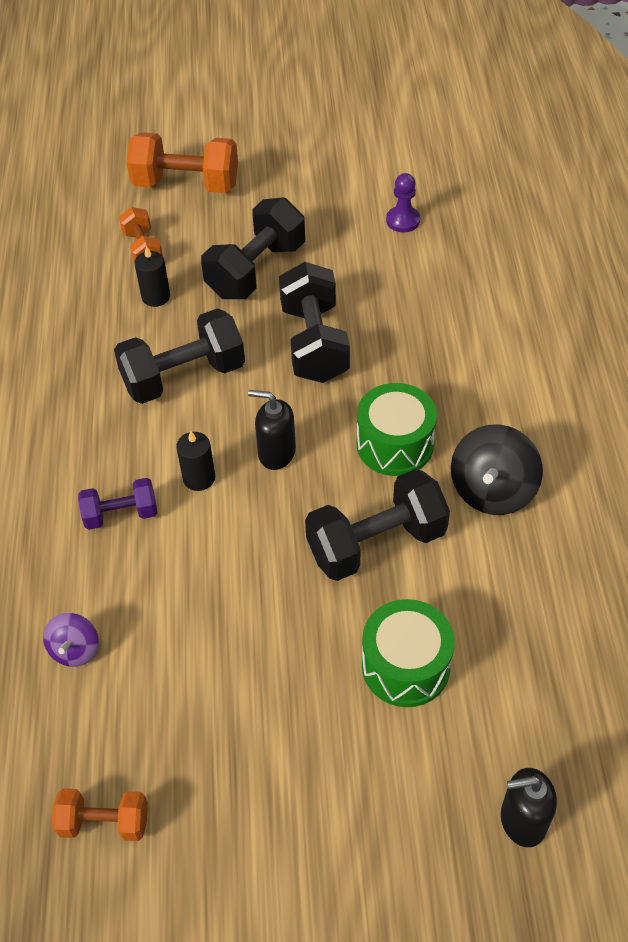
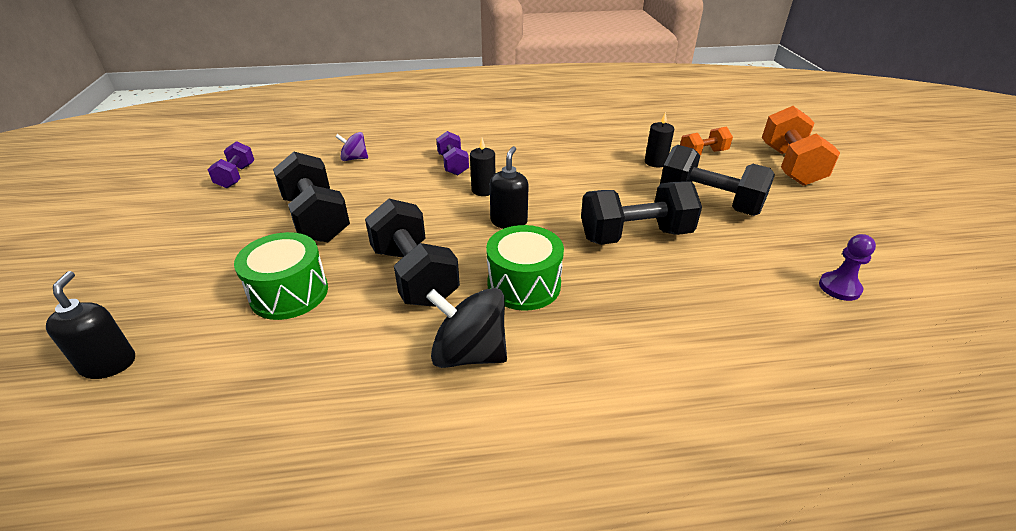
camera: 85 degrees right, 15 degrees down
(104, 822) = (236, 176): orange dumbbell -> purple dumbbell
(184, 376) = (579, 178): black dumbbell -> black dumbbell (316, 219)

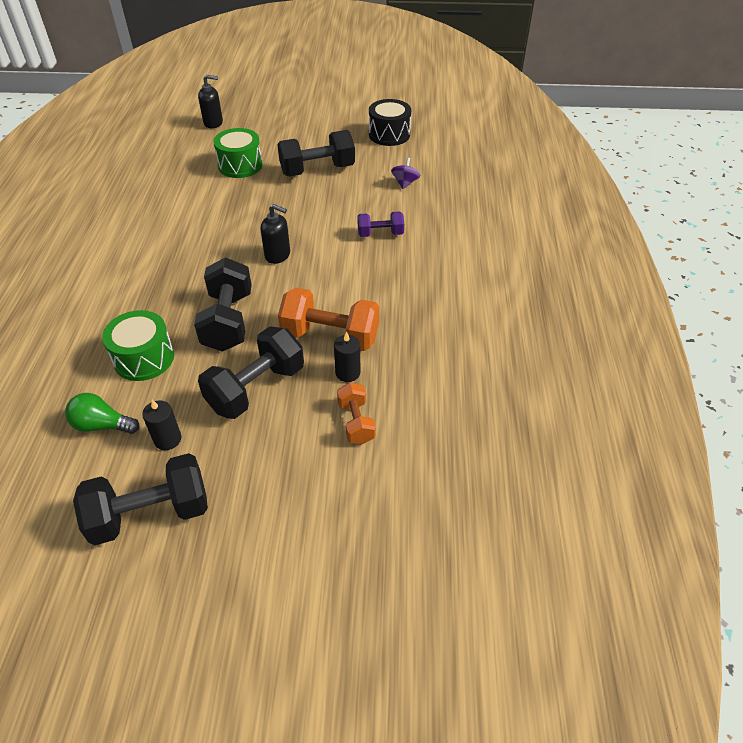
camera: 100 degrees right, 10 degrees up
(236, 176) = (389, 134): purple dumbbell -> black drum
(414, 275) = (234, 209): black dumbbell -> black dumbbell (150, 514)
(469, 353) = (154, 225): black spinning top -> none
(483, 190) = (330, 247): black candle -> black candle (167, 439)
(524, 285) = (200, 253): green drum -> green drum (144, 358)
(790, 166) = (304, 500): orange dumbbell -> orange dumbbell (330, 336)
(839, 287) = (102, 425): purple pawn -> green light bulb

